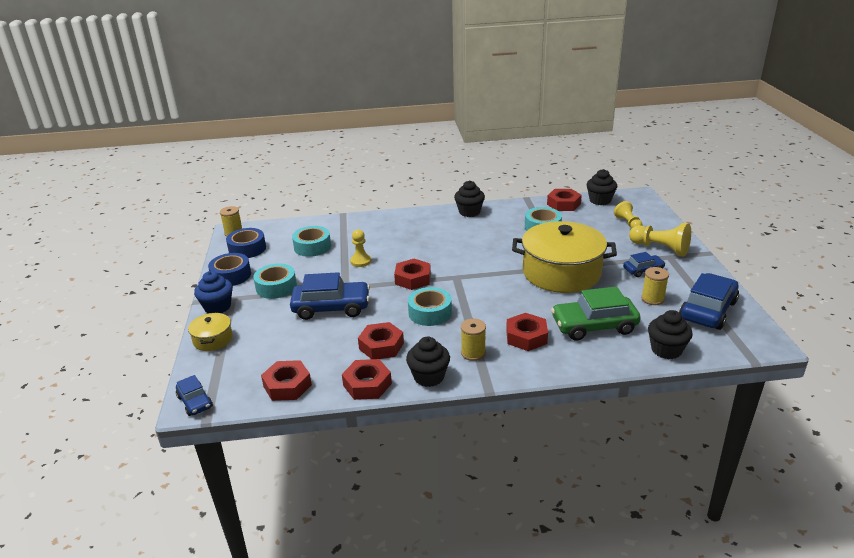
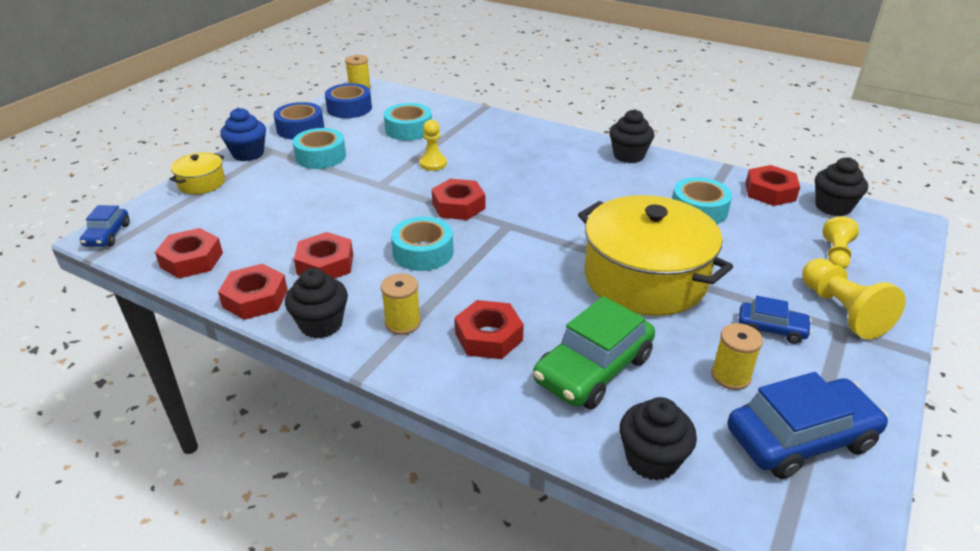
camera: 35 degrees right, 5 degrees up
(331, 308) = (338, 200): blue car -> none
(594, 326) = (593, 369): green car -> green car turned 75 degrees counterclockwise

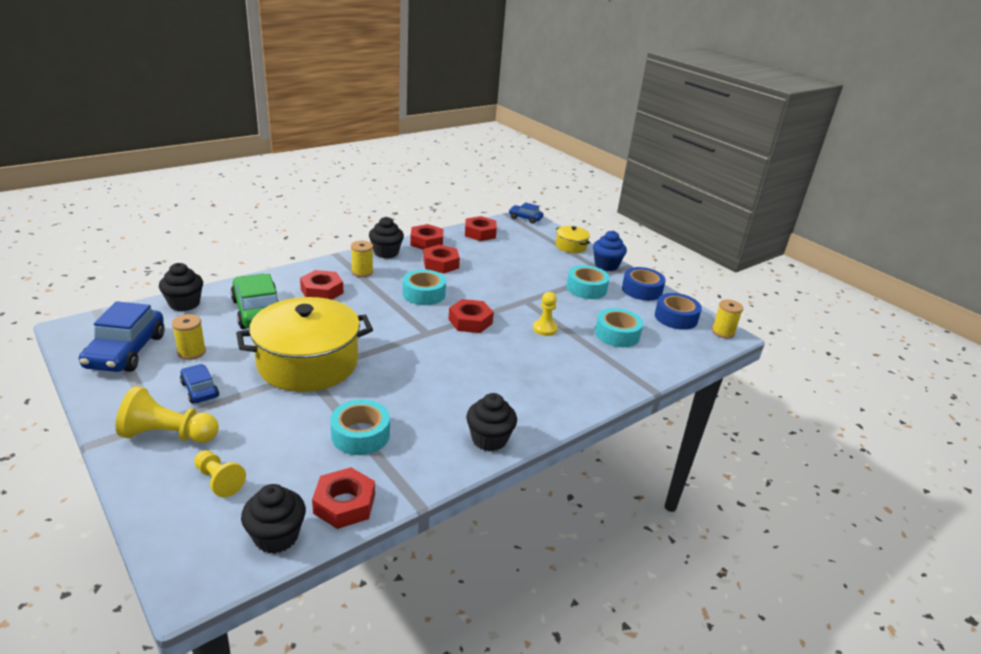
camera: 110 degrees right, 5 degrees down
(771, 329) = (200, 390): blue car -> blue car turned 105 degrees clockwise

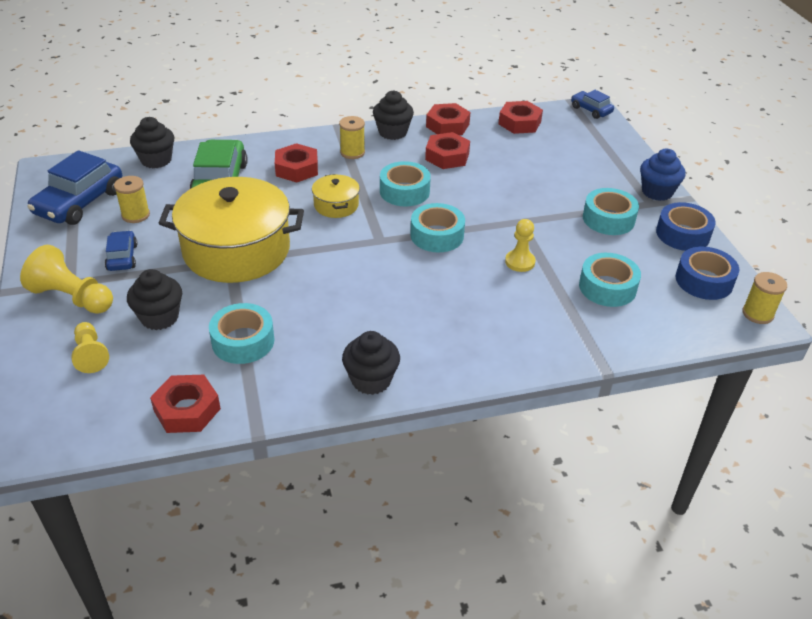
camera: 25 degrees right, 10 degrees up
(276, 536) = (110, 424): black cupcake -> black cupcake (159, 317)
(470, 321) = (437, 235): red nut -> turquoise tape
(571, 246) = (626, 158): yellow pot -> yellow pot (336, 205)

